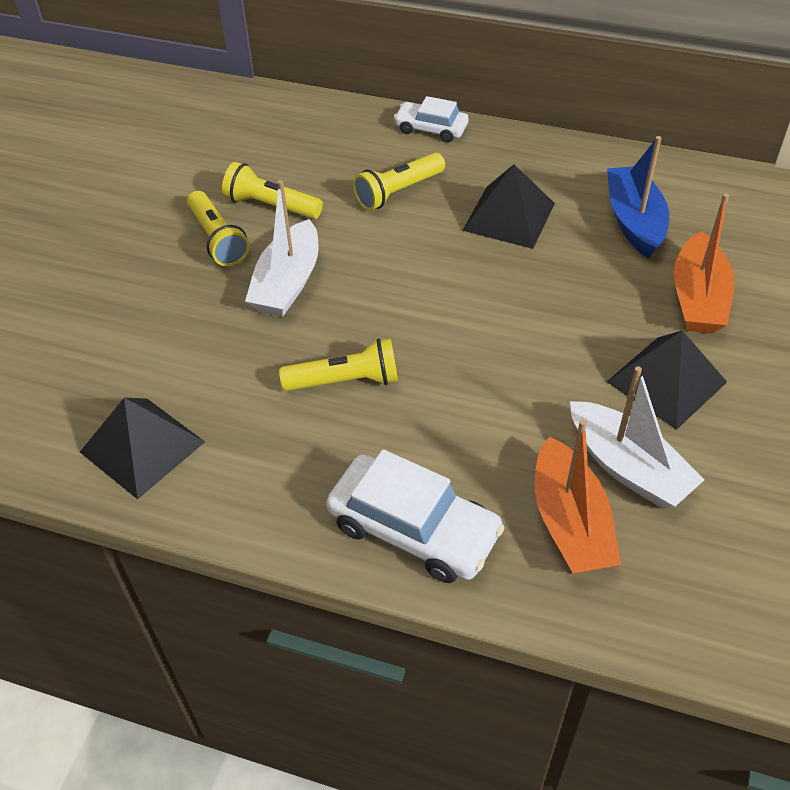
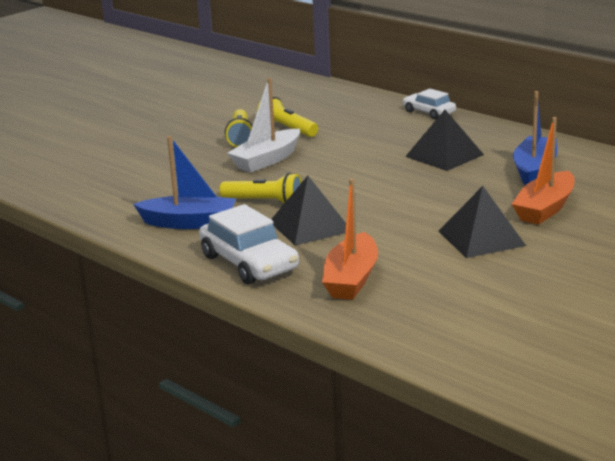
camera: 25 degrees right, 25 degrees down
(142, 446) = (120, 205): black pyramid -> black pyramid (310, 226)
(271, 460) = (189, 223): none -> blue boat
(398, 192) = (377, 135): yellow flashlight -> none
(628, 467) = (414, 266): white boat -> none

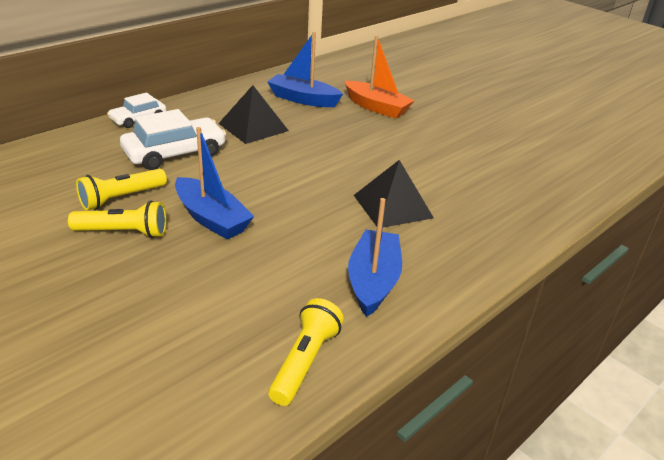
camera: 90 degrees left, 10 degrees up
(249, 263) = (471, 246): white car -> white car (175, 153)
(264, 202) = (330, 228): yellow flashlight -> yellow flashlight (305, 361)
(267, 160) = (211, 218): white boat -> blue boat
(351, 279) = (498, 196): orange boat -> none
(481, 238) = (424, 136): black pyramid -> none

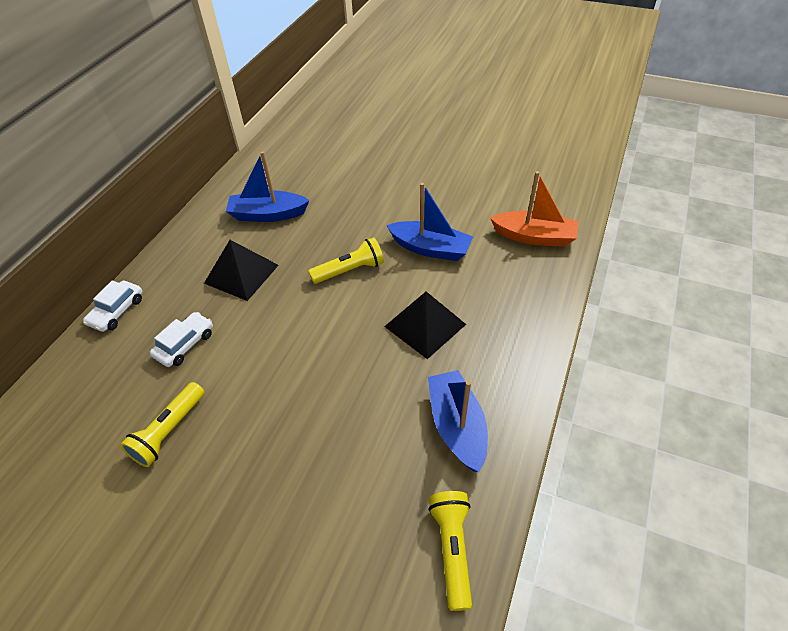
camera: 20 degrees left, 15 degrees up
(123, 232) = (200, 476): yellow flashlight -> yellow flashlight (350, 270)
(175, 153) = (185, 344): white car -> white car, size x0.60
(211, 218) = (273, 417): blue boat -> blue boat (430, 248)
(376, 107) = (343, 198): orange boat -> orange boat (534, 237)

